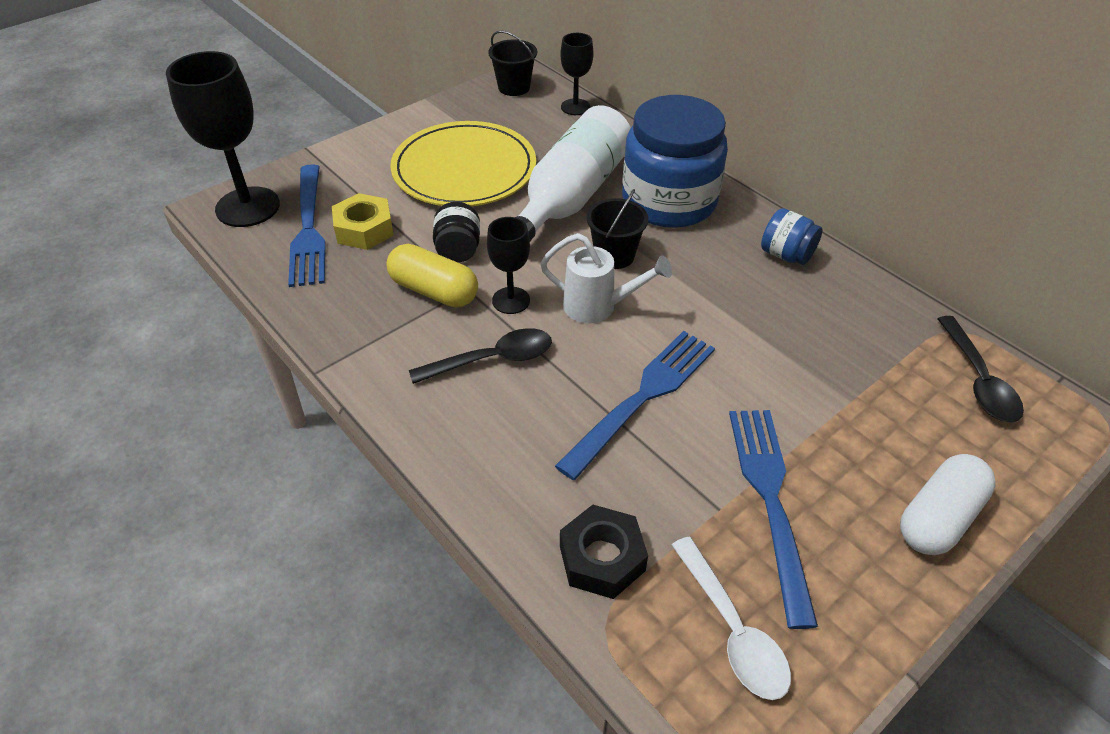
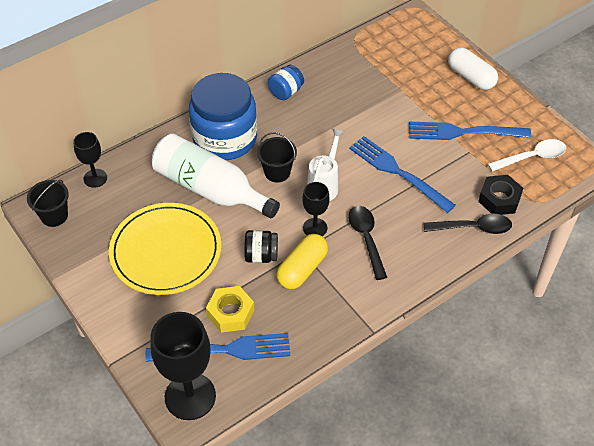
camera: 85 degrees left, 5 degrees up
(978, 380) = (389, 41): black spoon -> black spoon (473, 228)

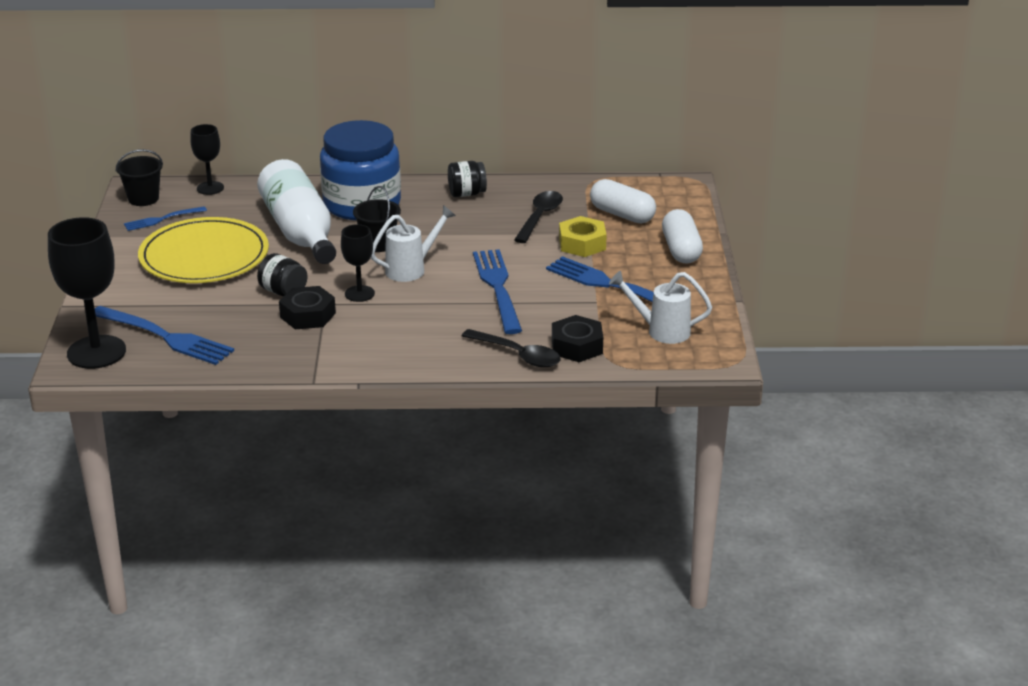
camera: 35 degrees right, 20 degrees down
(92, 230) = (162, 219): none -> blue fork
(230, 313) = (203, 317): yellow nut -> yellow nut (582, 244)
(286, 92) = (467, 194): blue jar -> black jar
(302, 269) = (307, 315): yellow capsule -> black nut
(366, 239) = (398, 320): black spoon -> black spoon (540, 217)
(404, 62) = (622, 214): none -> white capsule
(532, 157) = (661, 331): white spoon -> white watering can

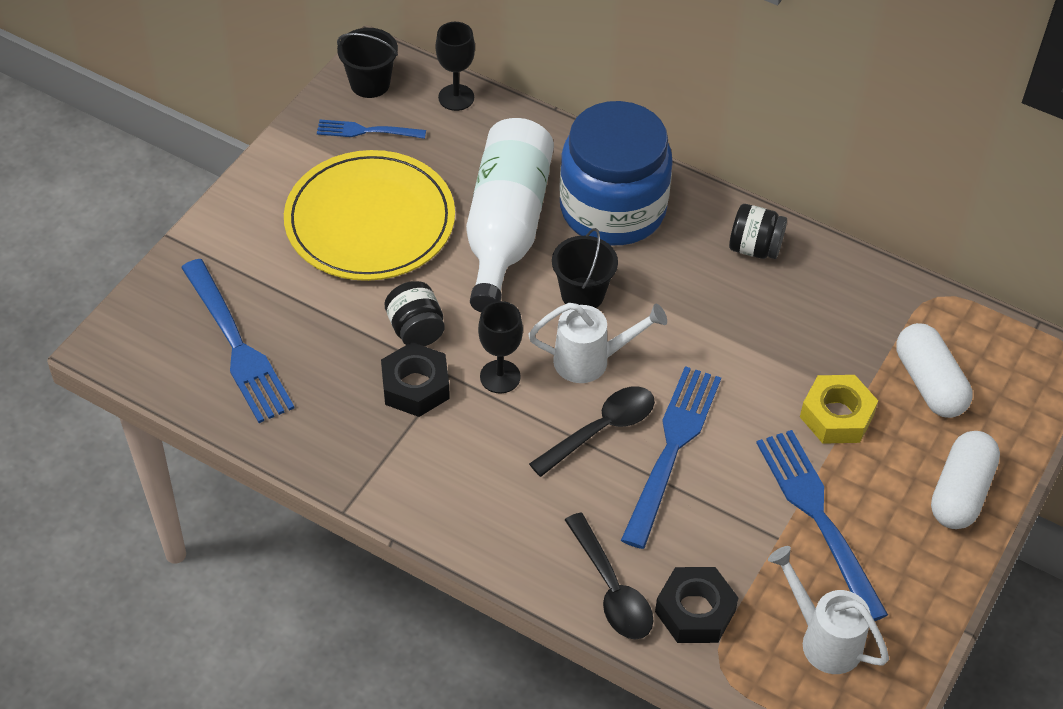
camera: 30 degrees right, 20 degrees up
(96, 352) = (149, 335): black goblet -> none
(540, 217) = (817, 337): black spoon -> black spoon (601, 429)

